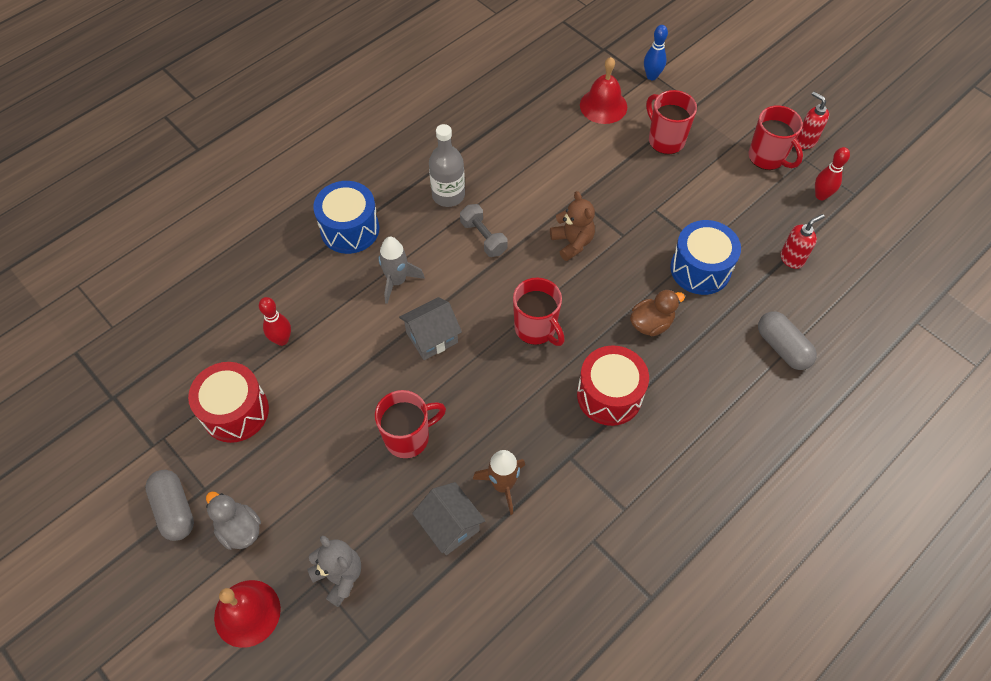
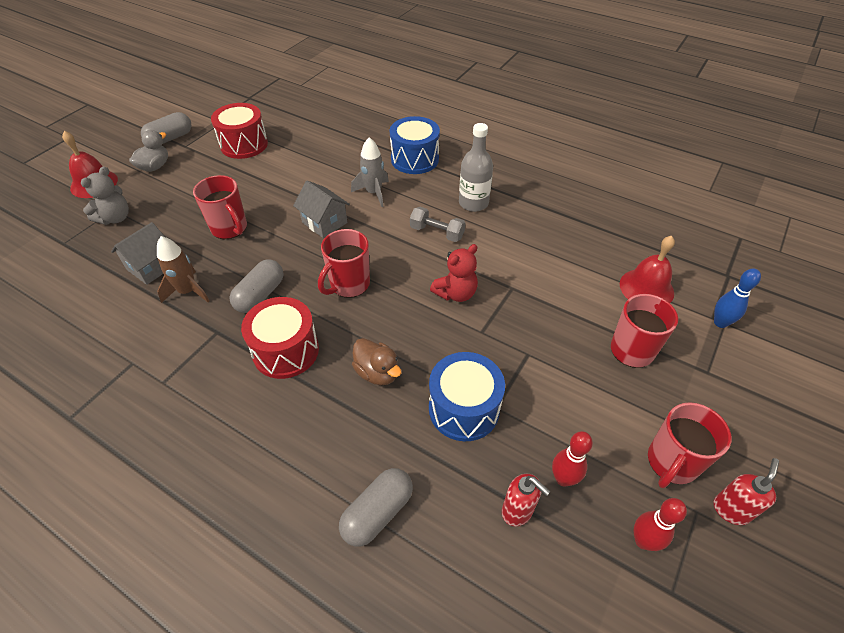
camera: 75 degrees right, 10 degrees down
(282, 340) = (305, 150): red bowling pin -> red bowling pin (563, 479)
(483, 237) = (437, 232): grey dumbbell -> grey dumbbell turned 75 degrees clockwise
(528, 412) = (260, 295): none -> grey capsule
(572, 242) = (456, 293): brown teddy bear -> red teddy bear

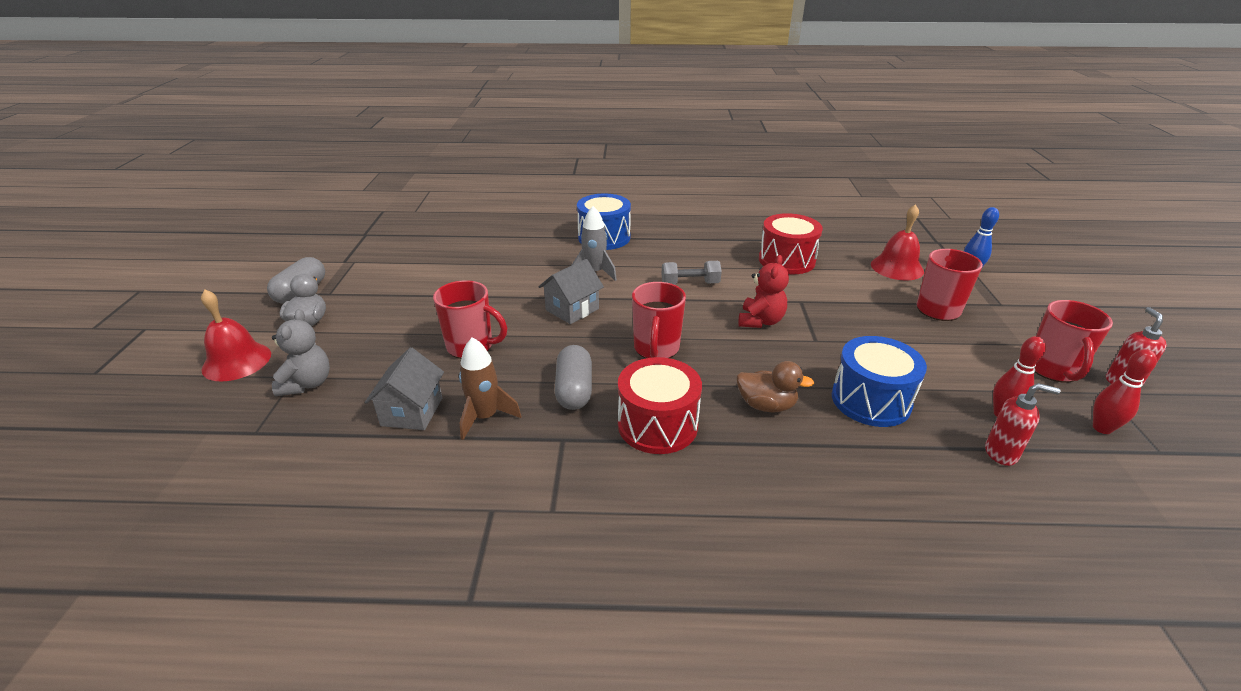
camera: 30 degrees left, 15 degrees down
(244, 144) = (404, 273): red drum -> red drum (786, 260)
(324, 222) = (572, 309): grey house -> grey house turned 60 degrees counterclockwise
(377, 512) = (901, 513): grey capsule -> none
(473, 203) = (696, 253): grey bottle -> none

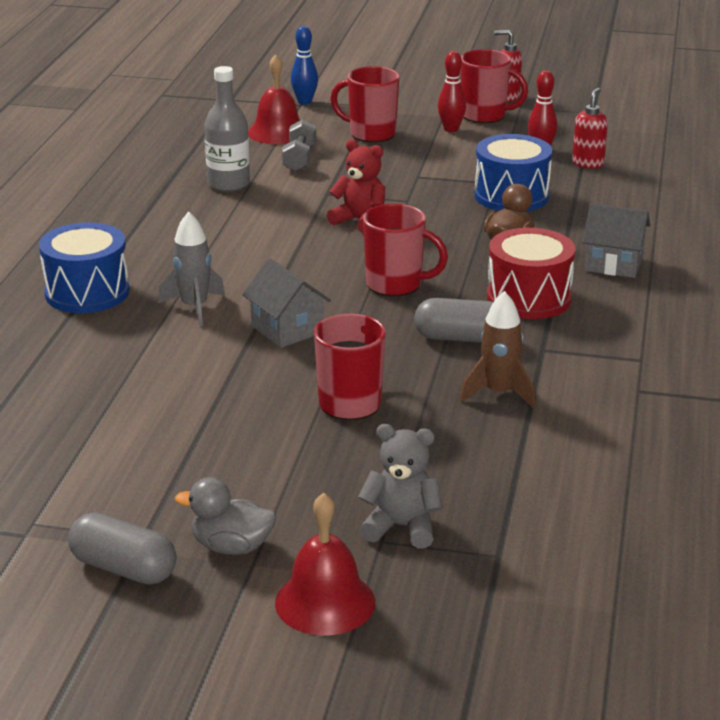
camera: 80 degrees left, 5 degrees down
(412, 412) = (479, 441): grey house -> grey house (613, 264)
(690, 284) = (257, 248): grey dumbbell -> grey dumbbell (299, 159)
(786, 260) = (228, 184): red drum -> grey bottle
(1102, 428) = (564, 122): red bowling pin -> red bowling pin (451, 129)

